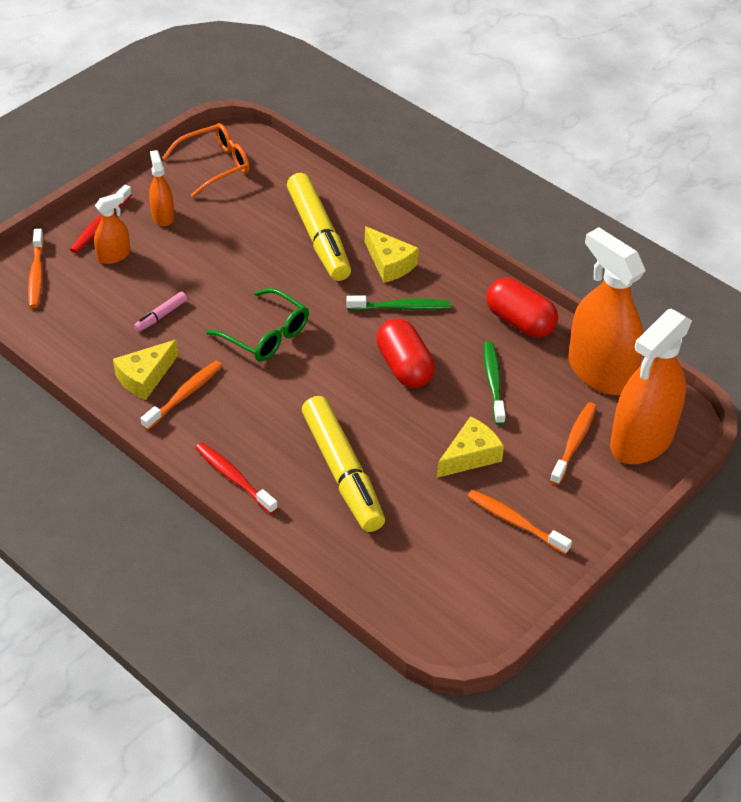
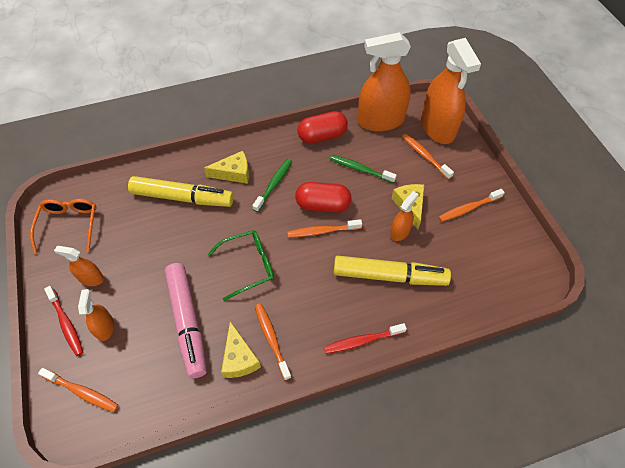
camera: 60 degrees left, 10 degrees up
(161, 316) = (187, 322): pink marker -> pink marker, size x2.39
(363, 382) = (322, 231): none -> orange toothbrush
(419, 459) = (400, 232): none -> orange spray bottle

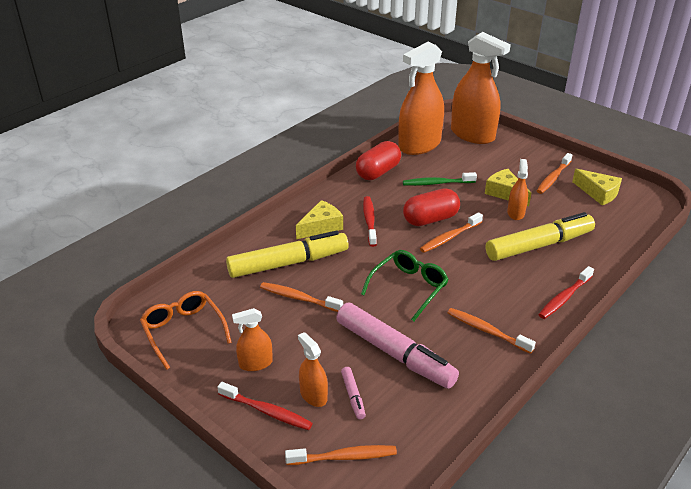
camera: 30 degrees left, 20 degrees down
(129, 343) = (353, 396): none -> pink marker
(239, 358) = (472, 357): yellow cheese -> yellow cheese (598, 193)
(274, 184) = (369, 221): green toothbrush -> red toothbrush
(424, 156) = (481, 156): orange toothbrush -> orange toothbrush (298, 298)

